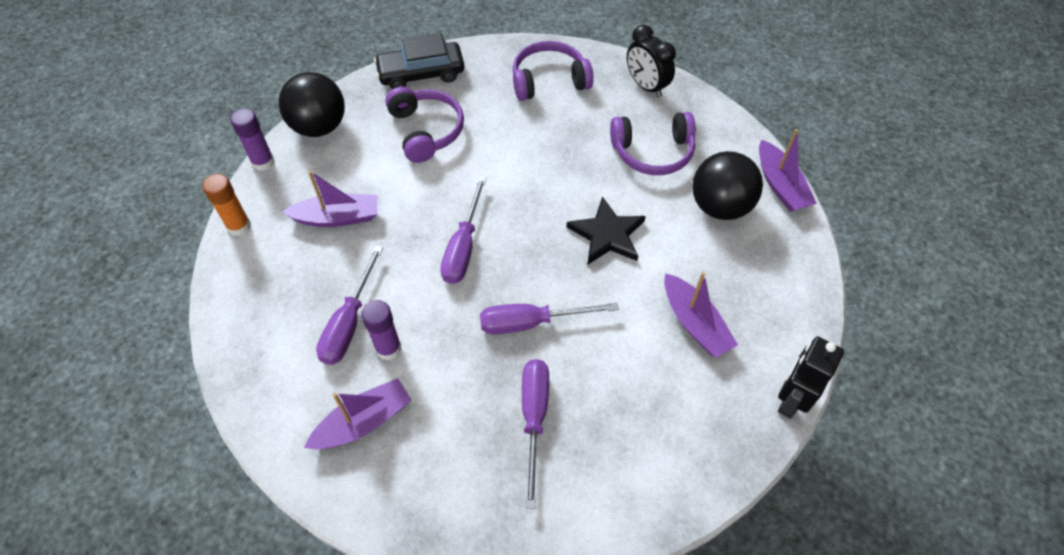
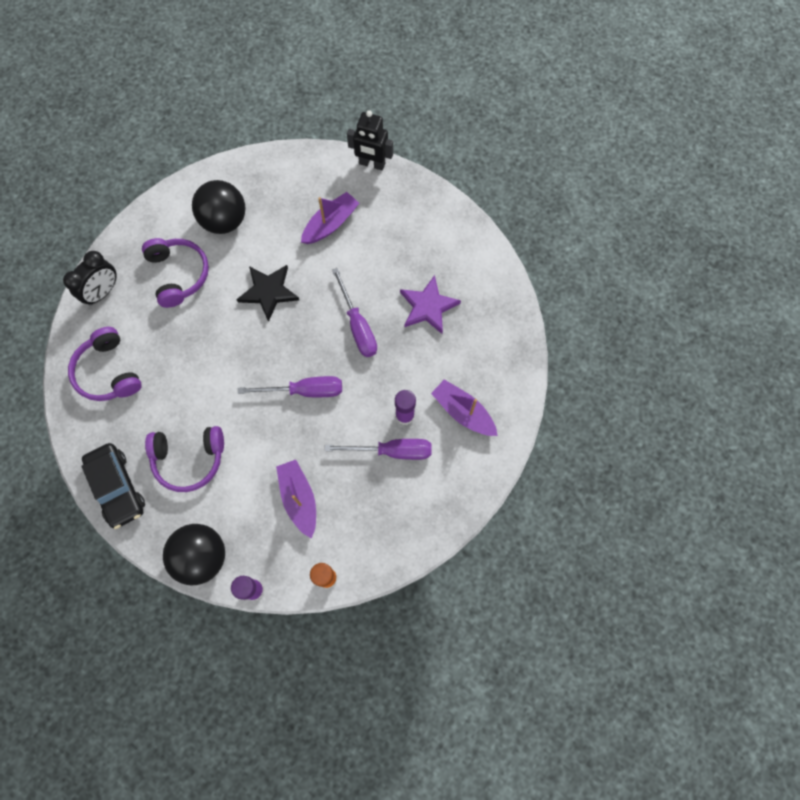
camera: 105 degrees left, 15 degrees up
(426, 131) = (189, 459): purple headphones -> purple headphones turned 150 degrees counterclockwise
(534, 418) = (428, 306): purple screwdriver -> purple star
(780, 185) = (195, 183): purple boat -> none

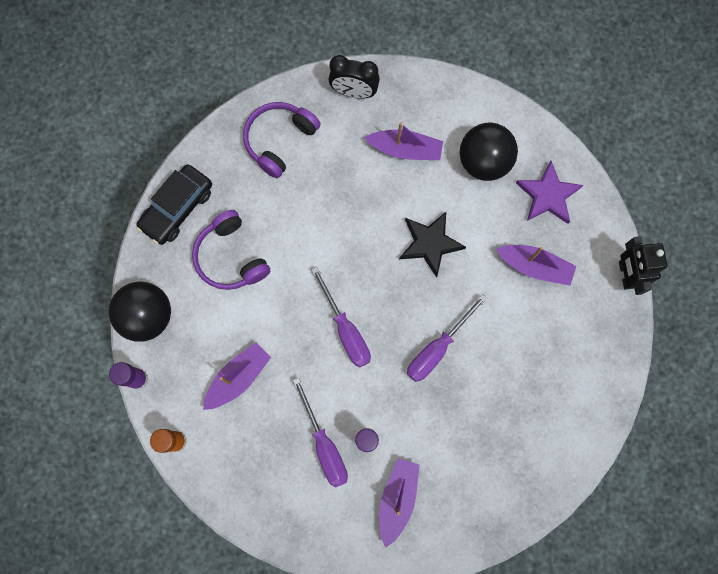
camera: 65 degrees right, 5 degrees up
(178, 274) = (405, 150): purple headphones -> purple boat
(428, 306) = (493, 410): purple star -> purple star (548, 195)

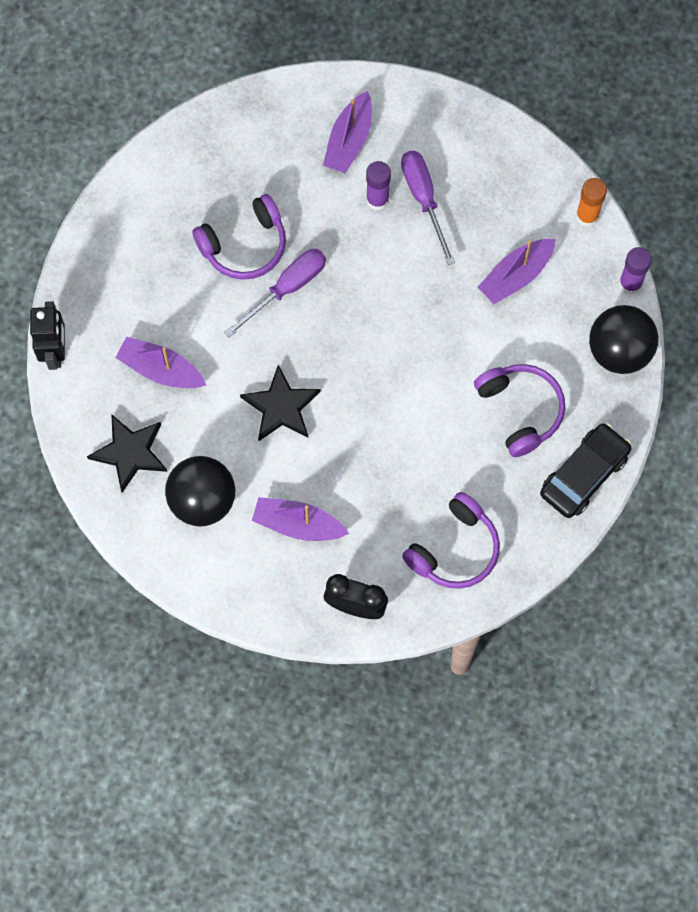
camera: 175 degrees left, 5 degrees down
(345, 330) = (390, 317): purple screwdriver -> none
(479, 386) = (244, 245): none -> purple headphones
(548, 195) = (130, 453): purple star -> black star

